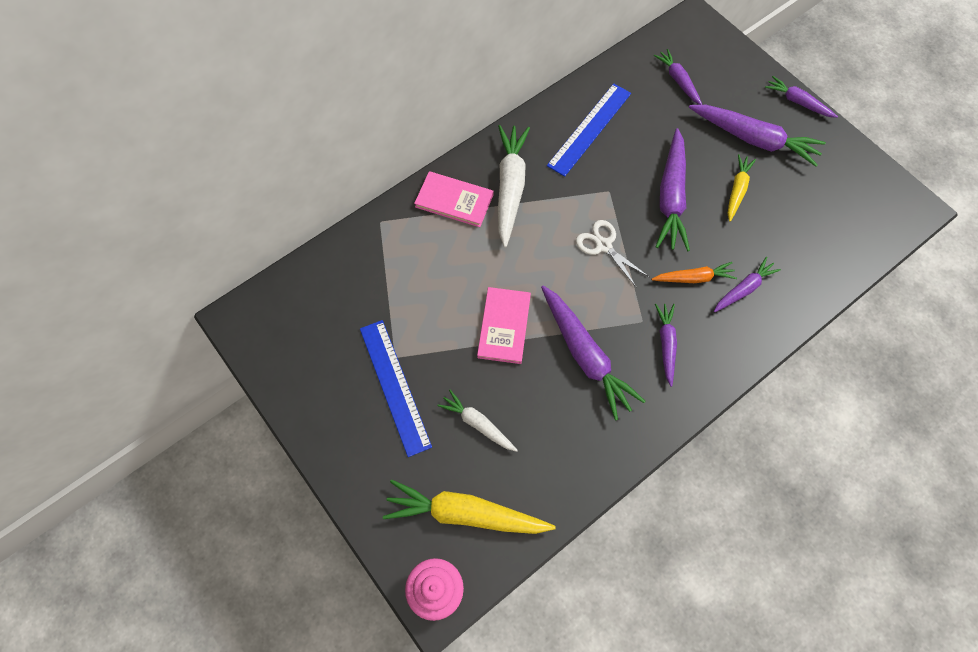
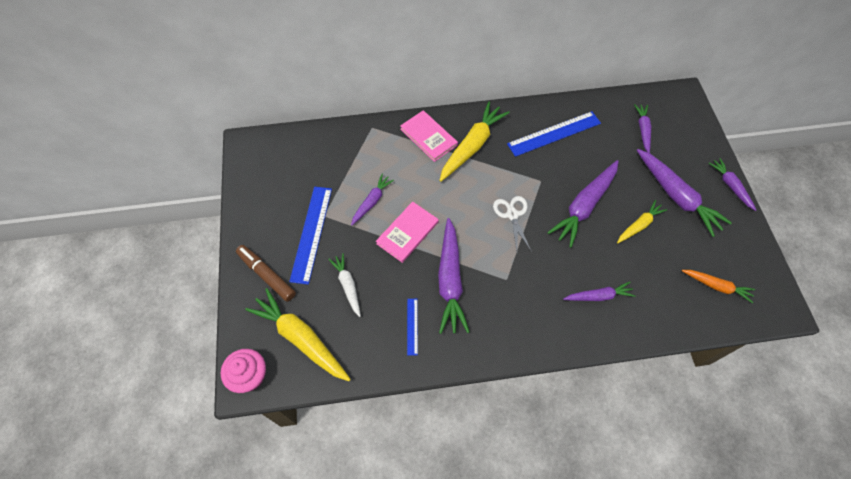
camera: 30 degrees right, 5 degrees down
(375, 464) = (266, 275): none -> brown marker
(510, 187) = (472, 146): white carrot -> yellow carrot
(578, 428) = (412, 326): none -> blue ruler
(666, 344) = (513, 304): purple carrot -> purple carrot (372, 202)
(693, 278) = (564, 269): orange carrot -> orange carrot (716, 286)

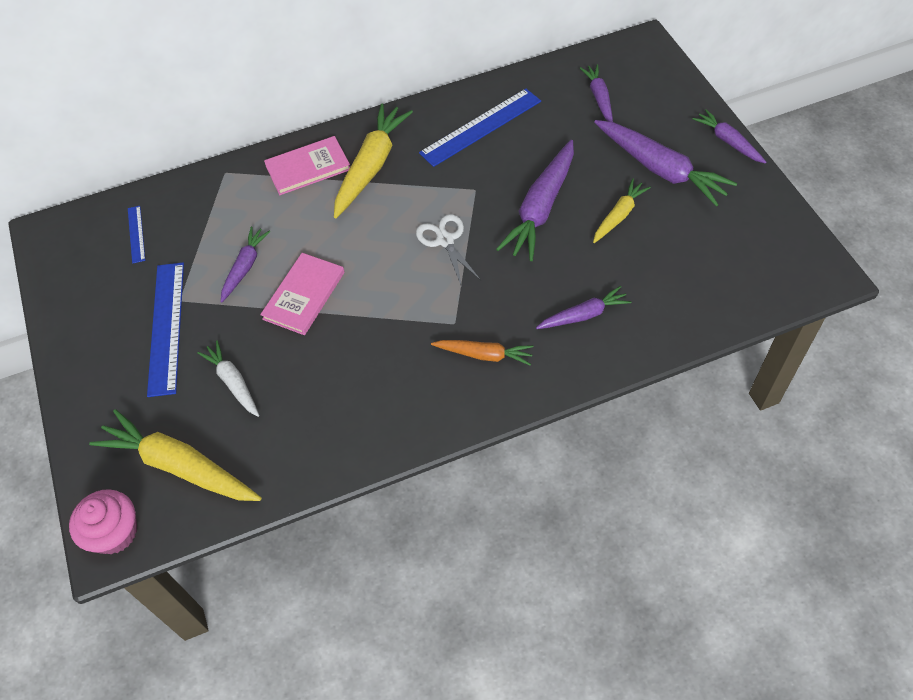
camera: 10 degrees left, 5 degrees down
(266, 275) = (112, 396): brown marker -> none
(412, 326) = (336, 412): blue ruler -> blue ruler (136, 234)
(428, 137) = (308, 168): pink book -> pink book turned 60 degrees counterclockwise
(450, 280) = (377, 342): purple carrot -> none
(716, 286) = (736, 267): orange carrot -> orange carrot (484, 355)

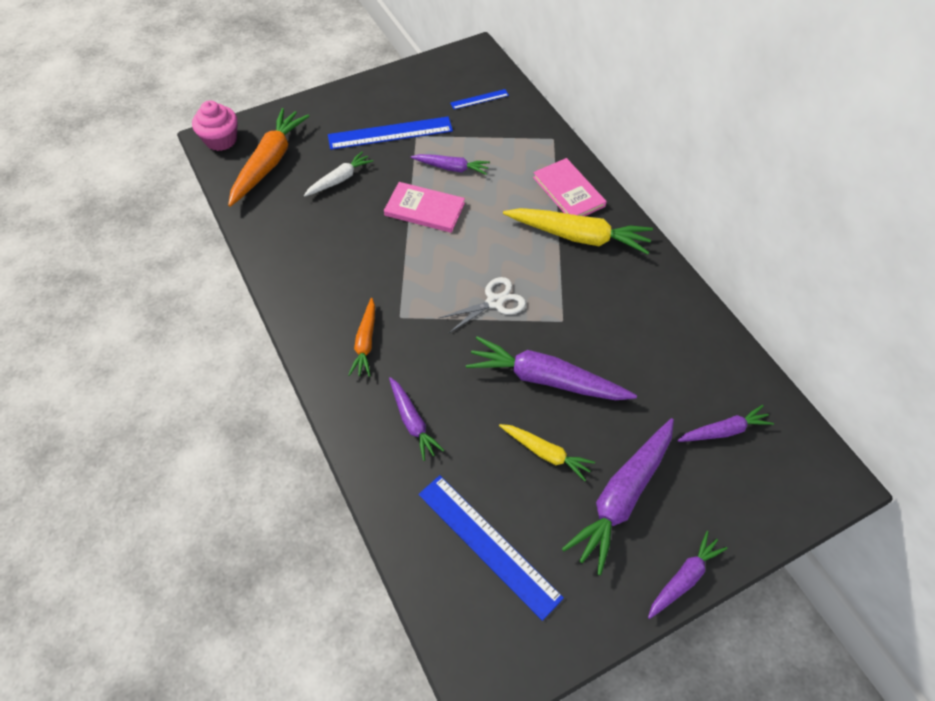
camera: 80 degrees right, 0 degrees up
(180, 466) = (269, 163): yellow carrot -> orange carrot
(480, 127) = (650, 319): blue ruler -> blue ruler (488, 544)

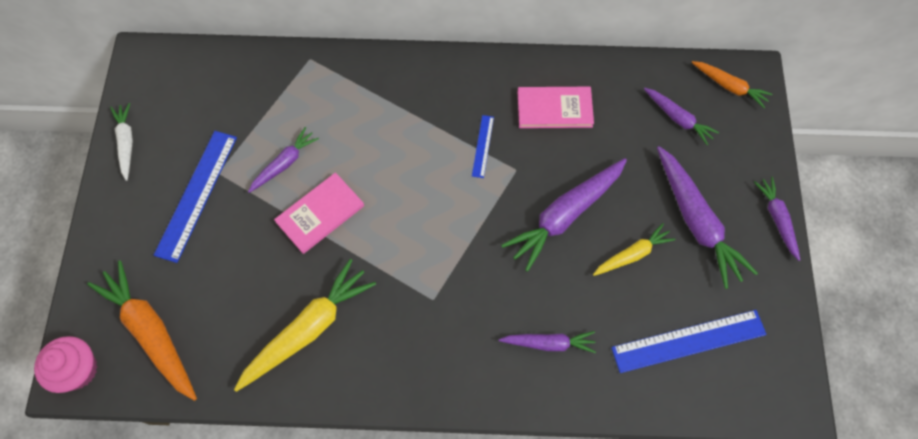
camera: 60 degrees left, 10 degrees up
(339, 179) = (226, 273): white carrot -> white carrot (126, 143)
(365, 342) = (443, 343): orange carrot -> orange carrot (729, 86)
(479, 99) = (211, 91): blue ruler -> blue ruler (483, 146)
(494, 302) = (464, 212): white scissors -> none
(568, 192) = (381, 84): pink book -> pink book (554, 109)
(578, 236) = (436, 106): yellow carrot -> yellow carrot (308, 329)
(724, 431) = (678, 118): purple carrot -> purple carrot turned 120 degrees clockwise

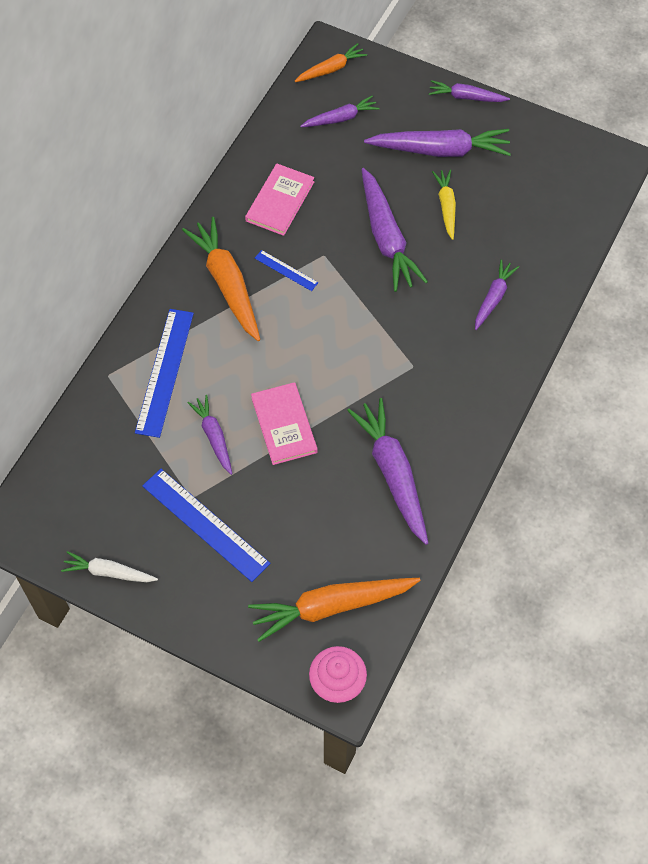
camera: 65 degrees left, 5 degrees down
(308, 329) = (393, 473): yellow carrot -> purple carrot
(444, 106) = (227, 284): none -> orange carrot
(688, 340) = (537, 203): blue ruler -> blue ruler (164, 372)

